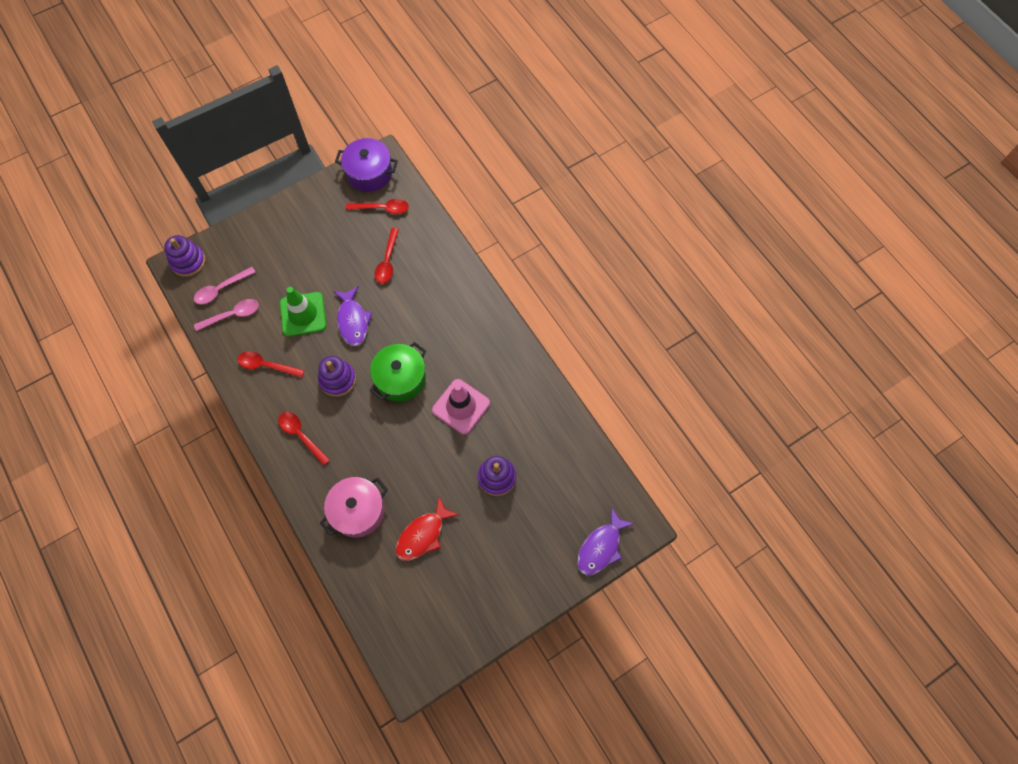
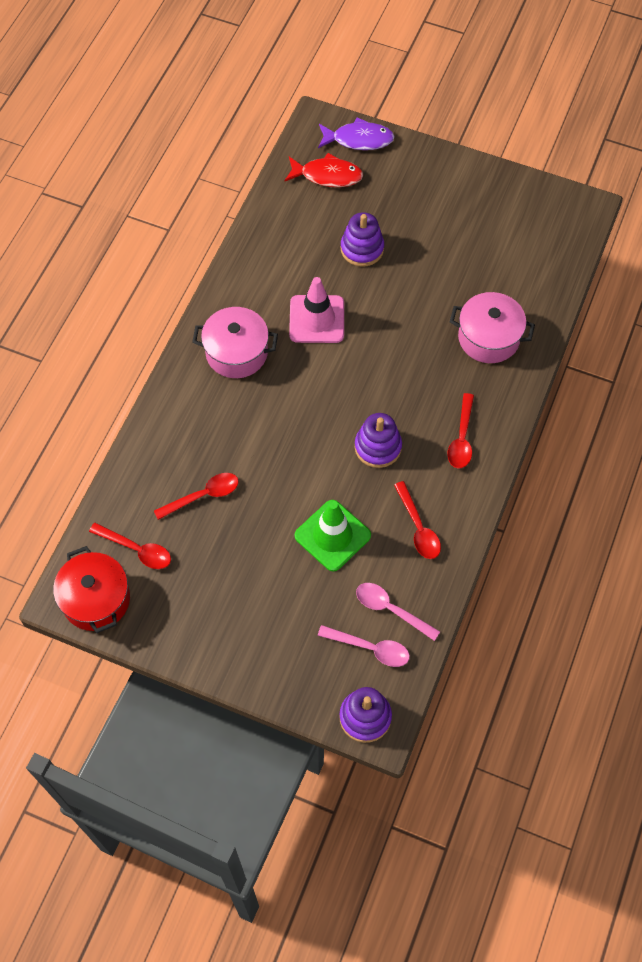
camera: 125 degrees left, 5 degrees down
(353, 321) = (301, 479): purple fish -> none
(369, 173) = (96, 599): purple pot -> red pot
(382, 208) = (136, 549): red spoon -> red spoon turned 150 degrees clockwise
(400, 378) = (330, 390): green pot -> none
(423, 535) = (463, 273): red fish -> red fish (327, 175)
(473, 340) = (236, 353): none -> pink pot

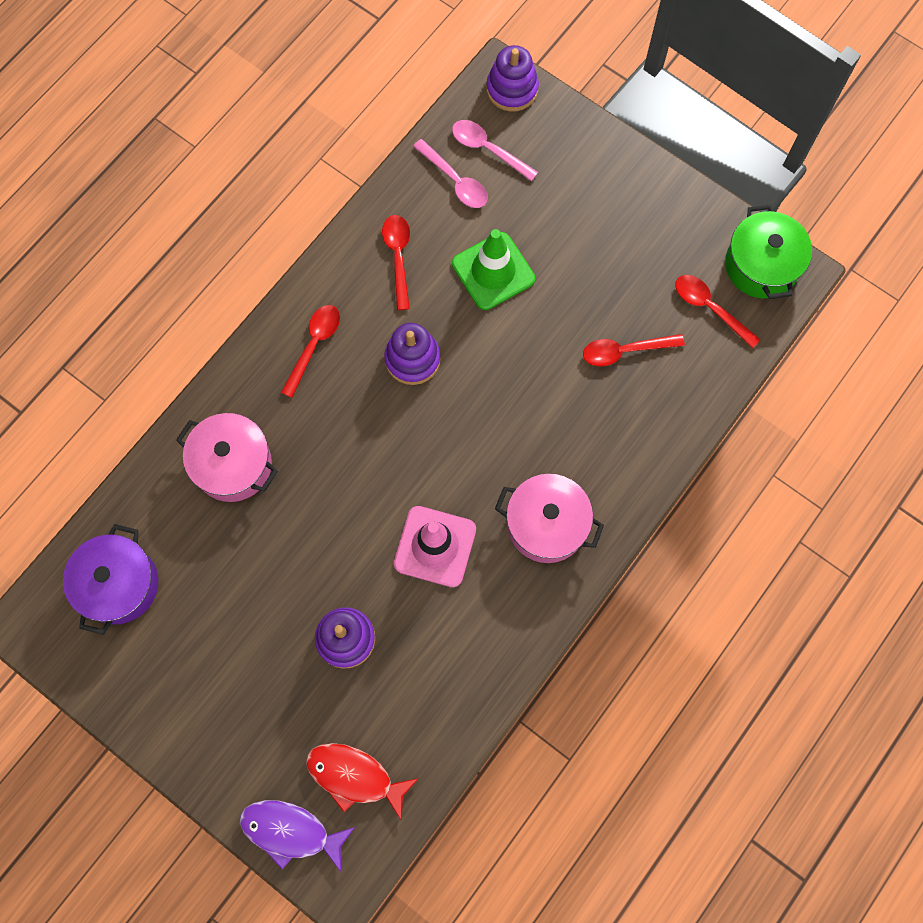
camera: 165 degrees left, 10 degrees up
(96, 599) = (761, 265): red pot -> green pot
(535, 244) = (119, 584): none -> purple pot

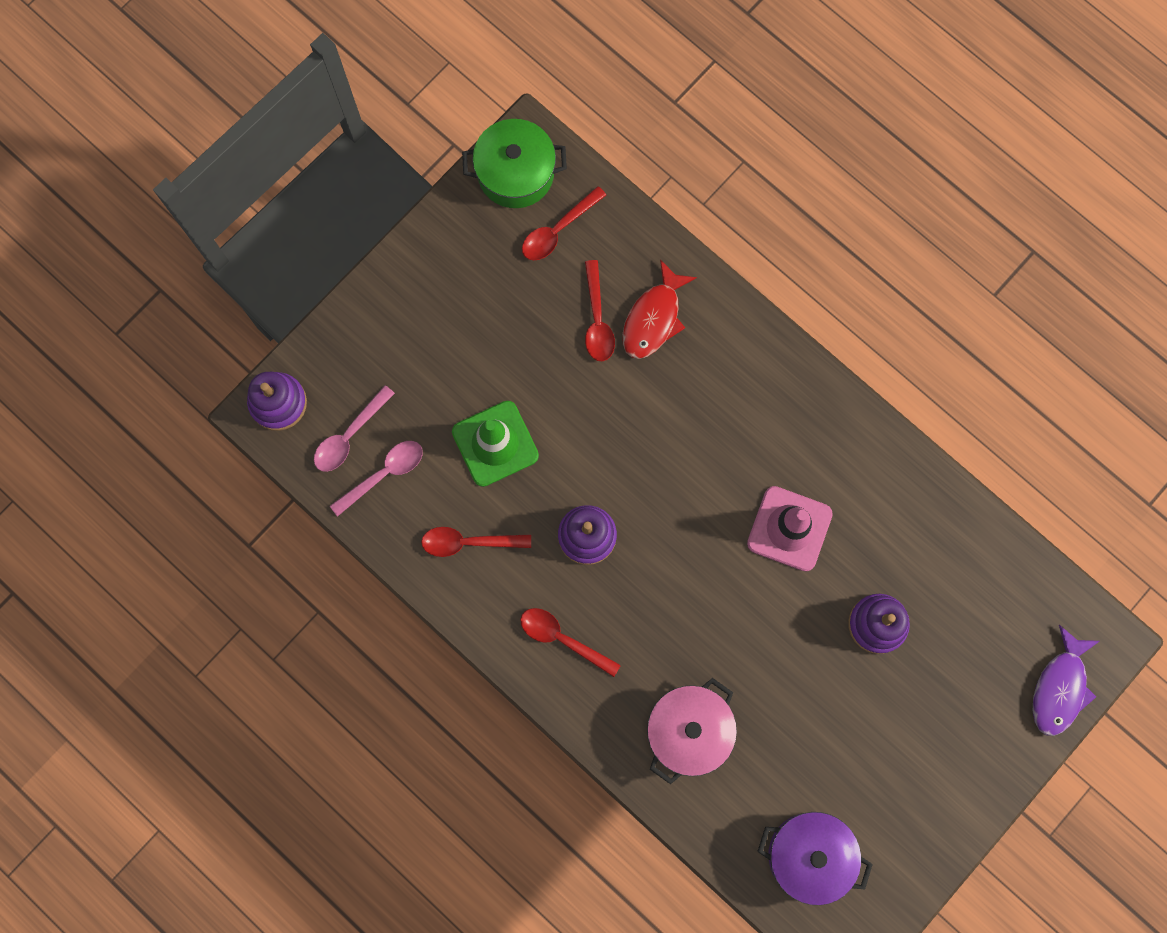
camera: 85 degrees left, 5 degrees up
(355, 776) = (1011, 623): red fish -> red fish (654, 318)
(546, 524) = (774, 417): pink pot -> none

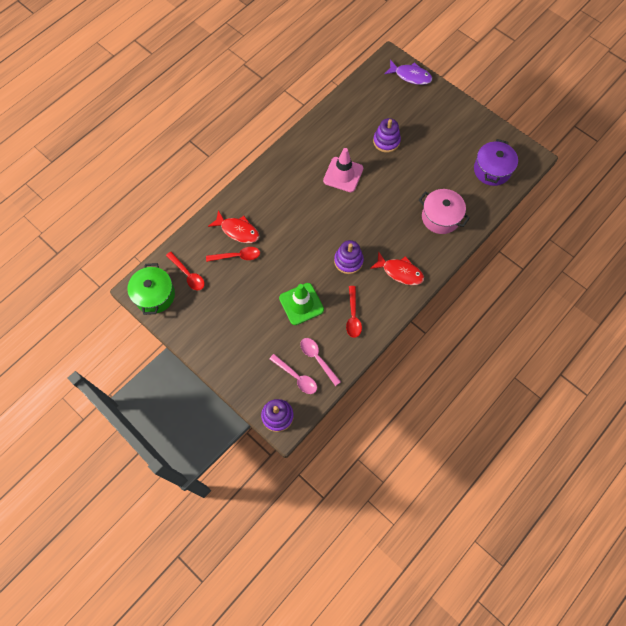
camera: 90 degrees left, 10 degrees down
(562, 639) = (400, 272): red spoon -> red fish

